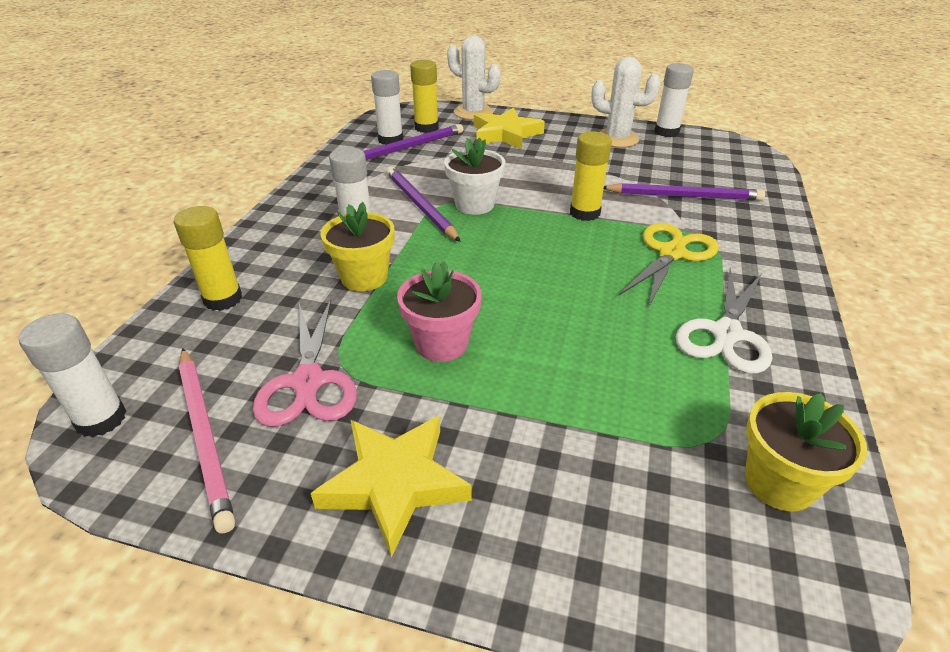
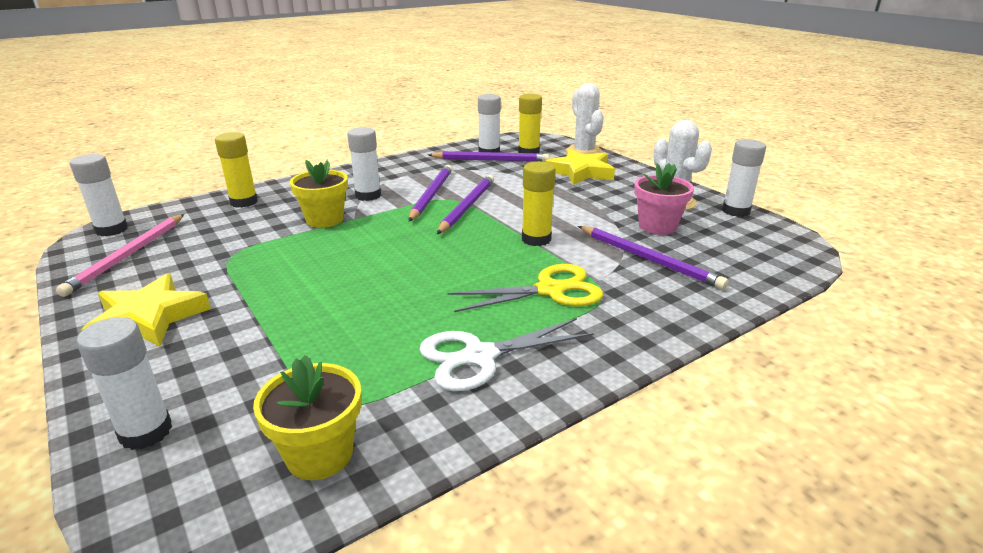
camera: 40 degrees right, 10 degrees down
(308, 382) = (204, 255): pink scissors -> none
(441, 344) = (295, 270): pink flower pot -> pink flower pot (657, 226)
(474, 205) = (467, 206): white flower pot -> purple pencil
(630, 578) = (146, 432): none -> white glue stick

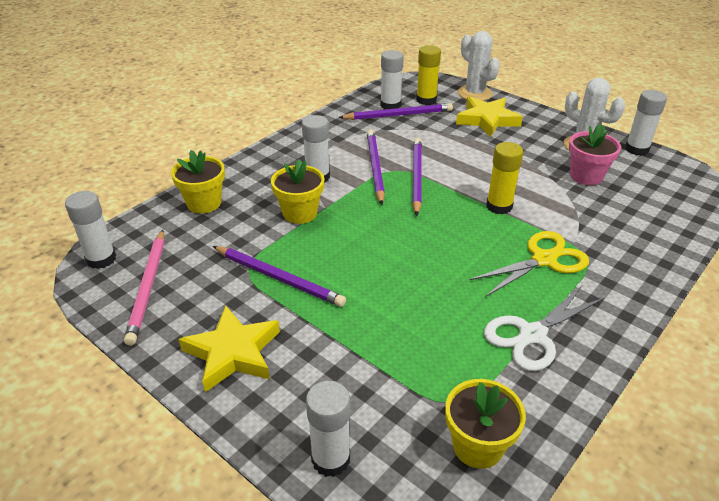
camera: 15 degrees left, 10 degrees up
(244, 202) = (204, 203): yellow glue stick -> yellow flower pot
(648, 259) = (599, 213): purple pencil -> purple pencil (279, 278)

